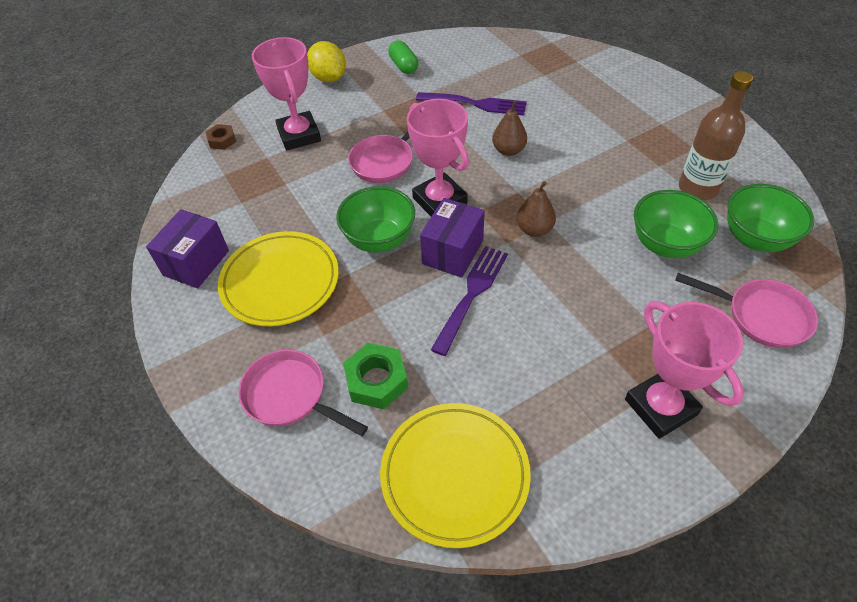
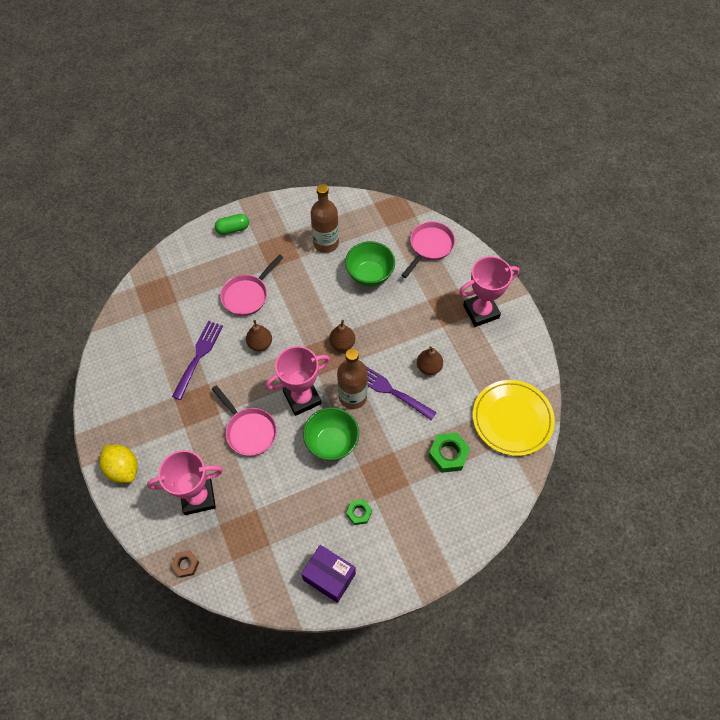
camera: 85 degrees left, 10 degrees up
(280, 282) = (359, 513): yellow plate -> green nut
(290, 396) = (453, 507): pink pan -> pink pan (247, 295)
(329, 78) = (123, 469): yellow lemon -> yellow lemon turned 75 degrees clockwise
(403, 66) = (127, 404): green capsule -> green capsule (233, 229)
(452, 252) = (352, 396): purple box -> brown bottle
(525, 339) = (429, 367): none -> brown pear
(755, 239) = (374, 229): green bowl -> none

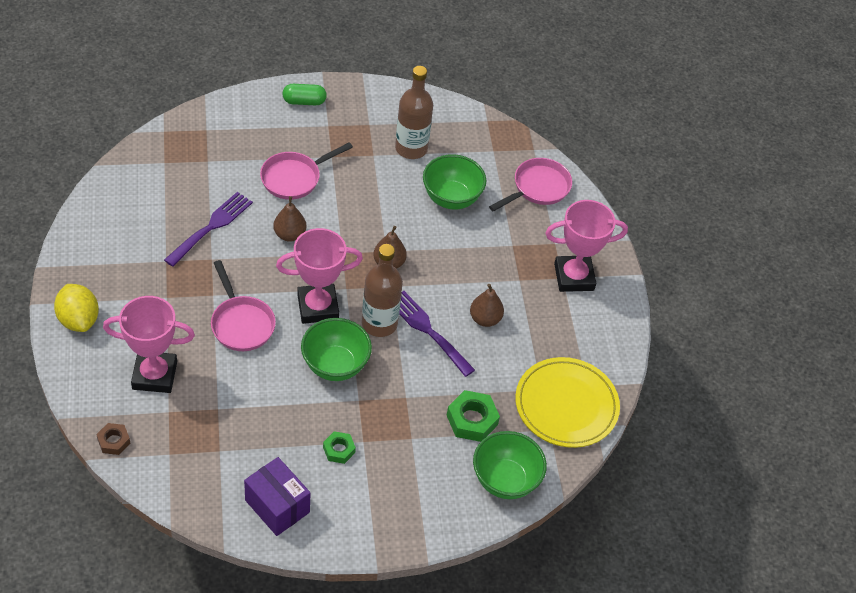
camera: 10 degrees right, 10 degrees down
(490, 496) = (505, 480): none -> green bowl

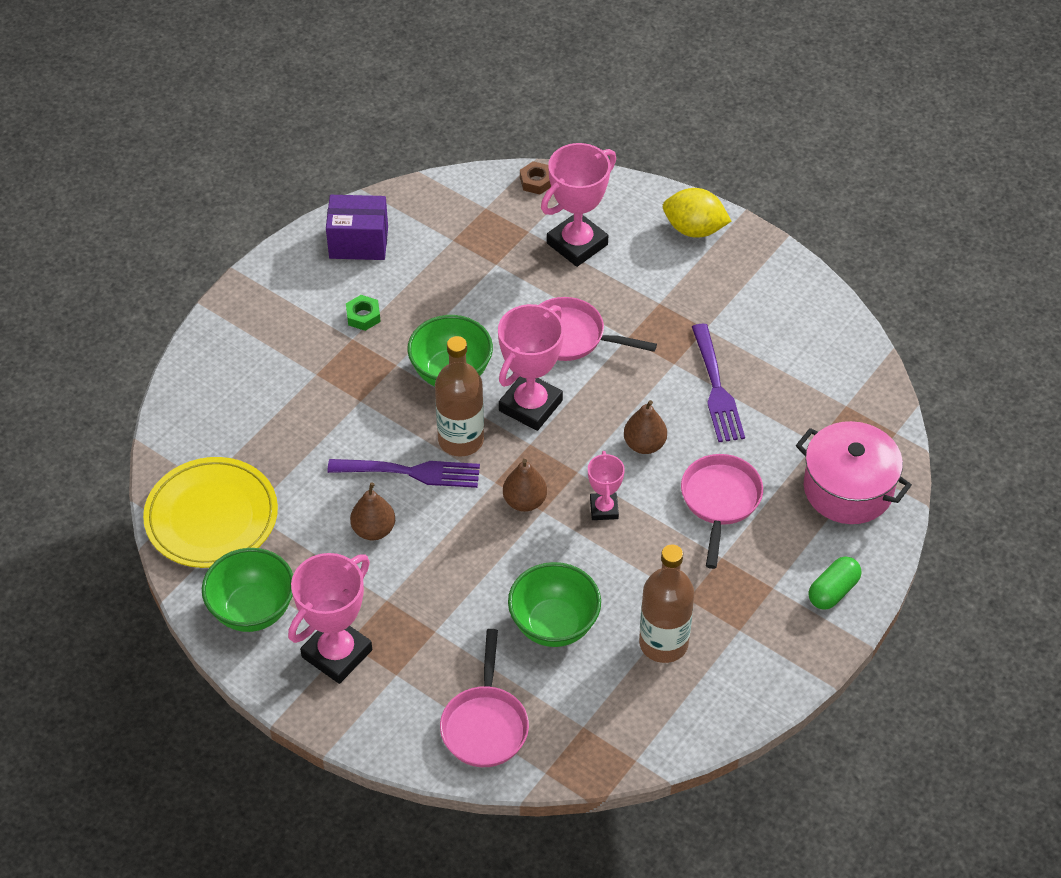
camera: 140 degrees right, 0 degrees up
(227, 130) = (848, 489): none -> pink pot
(355, 224) = (604, 509): none -> pink trophy
(472, 420) = (282, 431): green nut -> none
(505, 480) = (200, 409): green bowl -> green bowl (252, 610)

